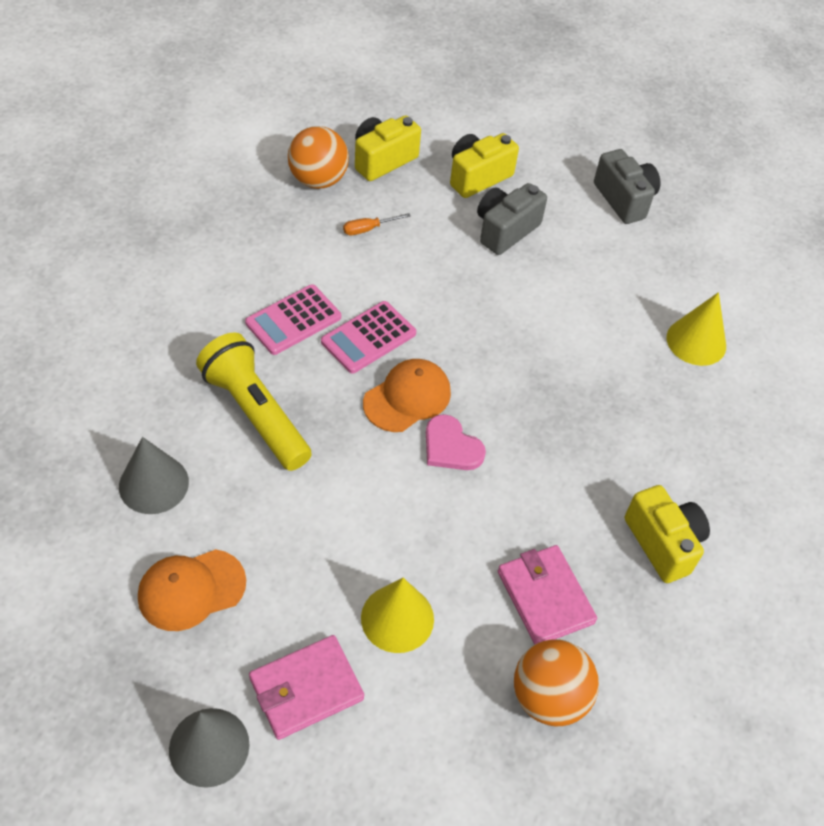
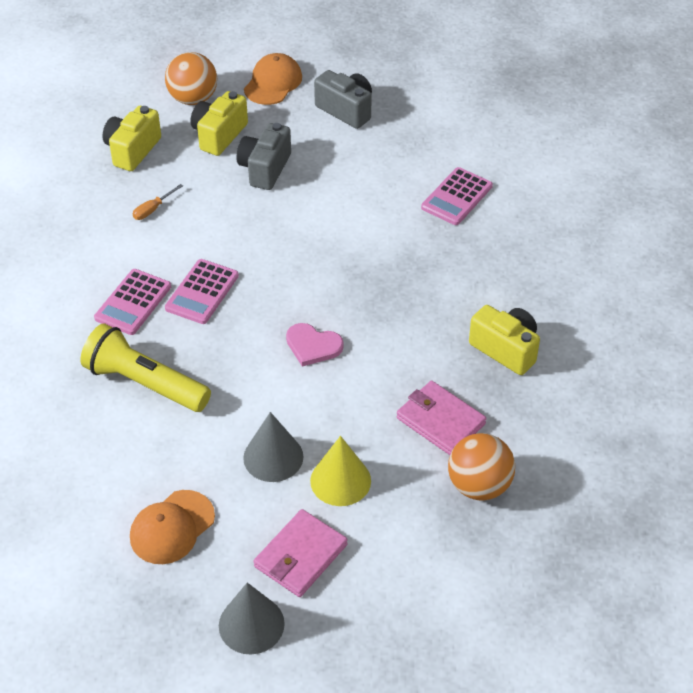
camera: 20 degrees left, 5 degrees down
(153, 484) = (95, 467): grey cone -> grey cone (273, 457)
(318, 180) = (87, 186): orange ball -> orange ball (193, 99)
(407, 398) = (259, 324): orange cap -> orange cap (273, 83)
(696, 341) = (457, 197): yellow cone -> pink calculator

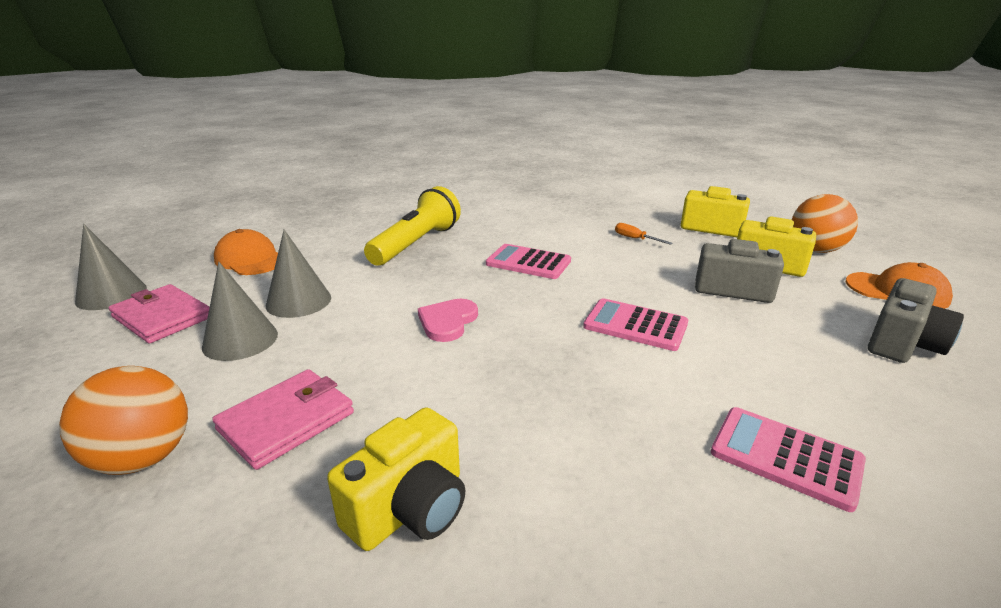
camera: 90 degrees right, 20 degrees down
(133, 302) = (513, 236): pink calculator -> pink calculator (635, 325)
(340, 480) = (240, 340): yellow cone -> grey cone

